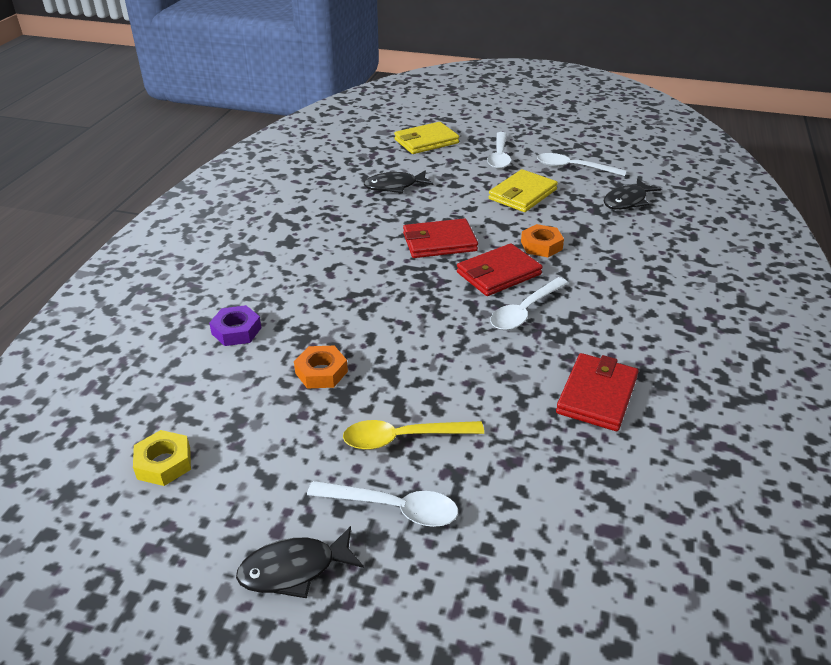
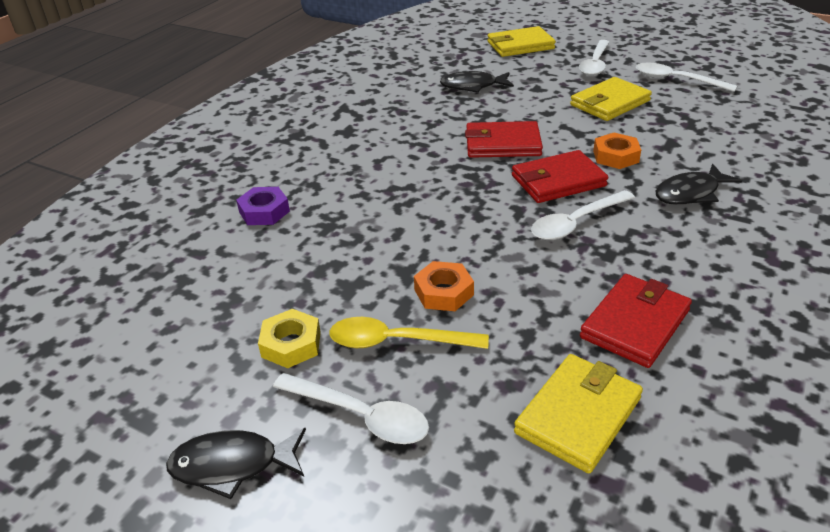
camera: 15 degrees right, 0 degrees up
(164, 463) = (145, 333): yellow nut -> yellow nut (291, 344)
(321, 372) = (334, 262): orange nut -> orange nut (443, 292)
(573, 479) = (578, 415): none -> yellow wallet
(627, 201) = (730, 118): black fish -> black fish (690, 193)

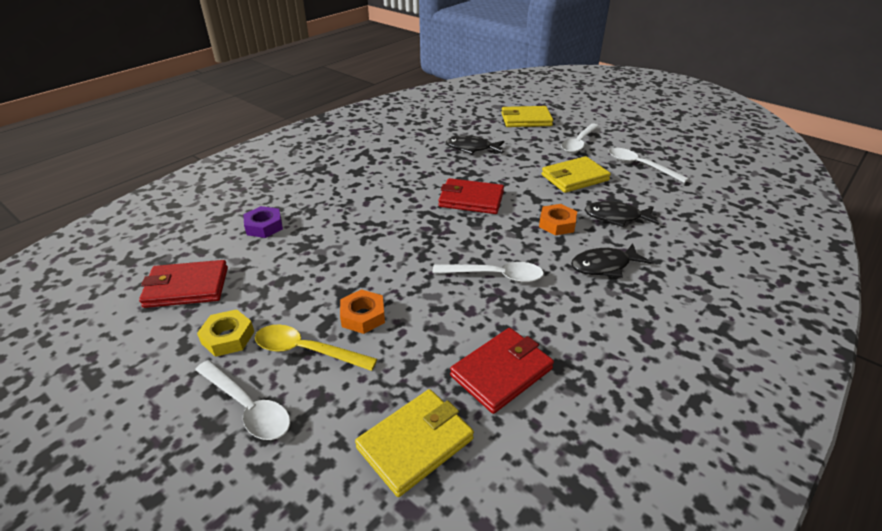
camera: 10 degrees right, 0 degrees up
(232, 465) = (135, 428): black fish -> black fish (616, 217)
(558, 181) = (499, 237): red wallet -> red wallet (186, 287)
(575, 223) = (496, 276): white spoon -> white spoon turned 150 degrees counterclockwise

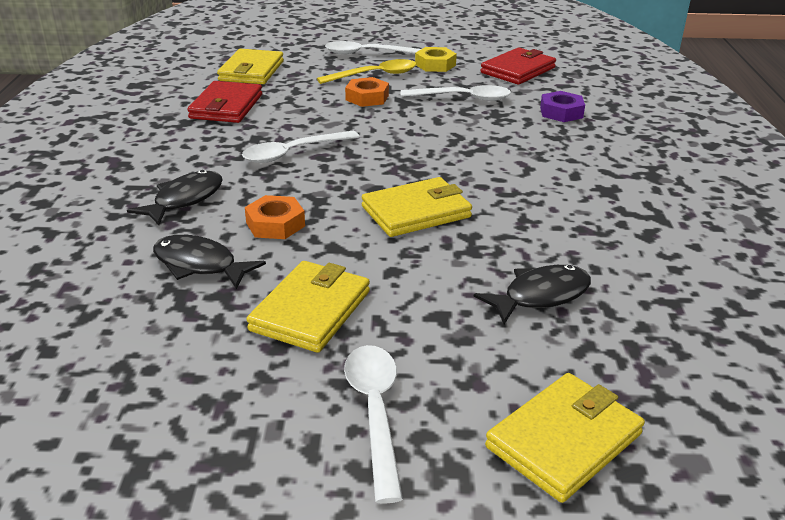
camera: 140 degrees right, 5 degrees down
(471, 199) = (416, 212): red wallet -> yellow wallet
(616, 217) = (199, 265): black fish -> black fish turned 120 degrees counterclockwise
(639, 166) = (207, 400): white spoon -> white spoon (464, 98)

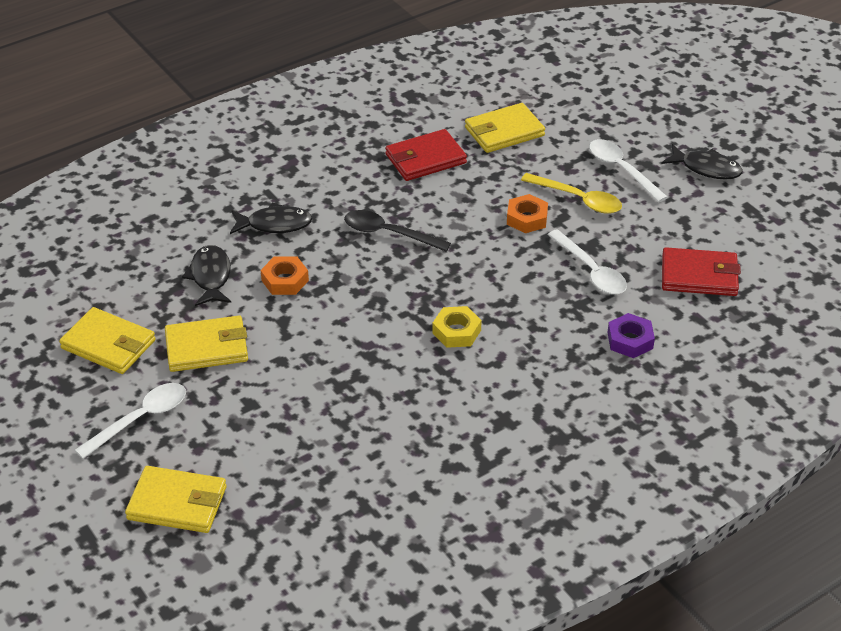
camera: 55 degrees right, 10 degrees up
(293, 153) = (388, 233): white spoon -> black spoon
(416, 212) = (365, 335): yellow wallet -> yellow wallet (108, 344)
(435, 65) = (647, 221): yellow nut -> yellow nut (456, 332)
(540, 296) = (314, 440): black fish -> black fish (706, 168)

